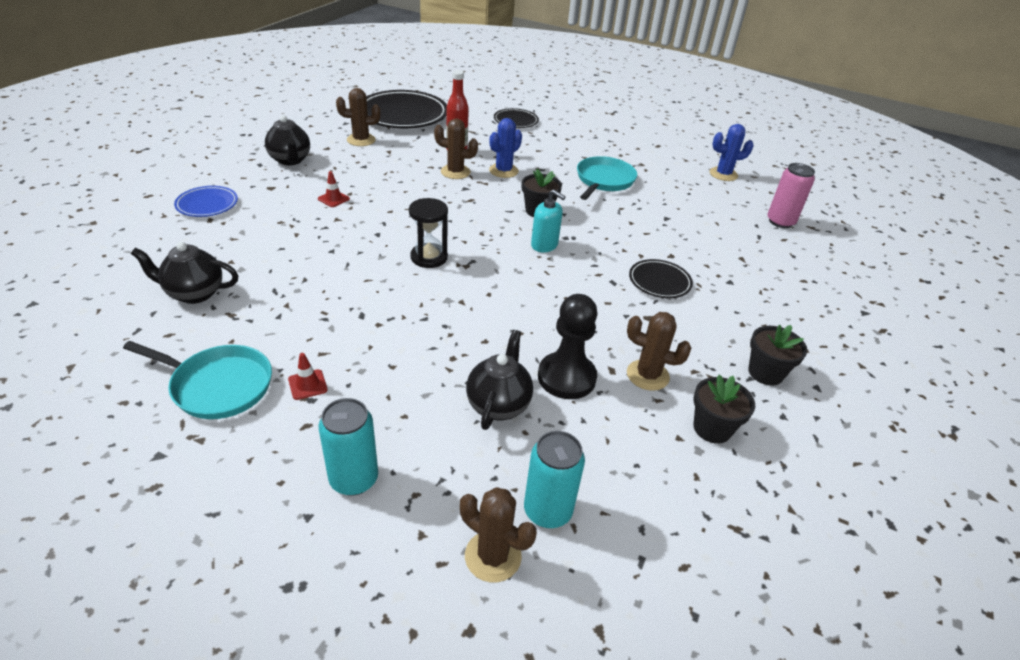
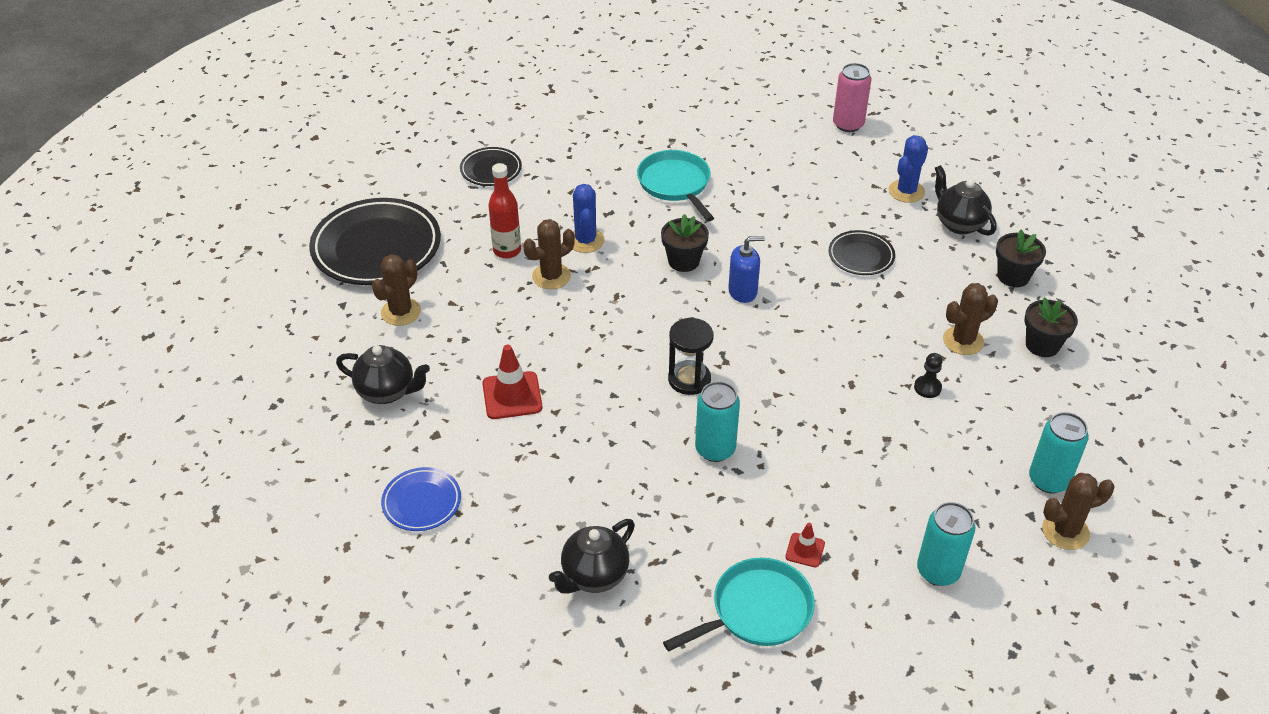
camera: 45 degrees left, 5 degrees up
(333, 199) = (512, 395): red traffic cone -> red traffic cone, size x1.79
(372, 296) = (715, 449): none -> turquoise can
(498, 404) = (925, 445): black teapot -> black teapot (959, 224)
(544, 245) = (743, 291): turquoise soap dispenser -> blue soap dispenser
(566, 377) = (927, 388): black pawn -> black pawn, size x0.48
(723, 174) = (744, 101): blue cactus -> blue cactus (906, 191)

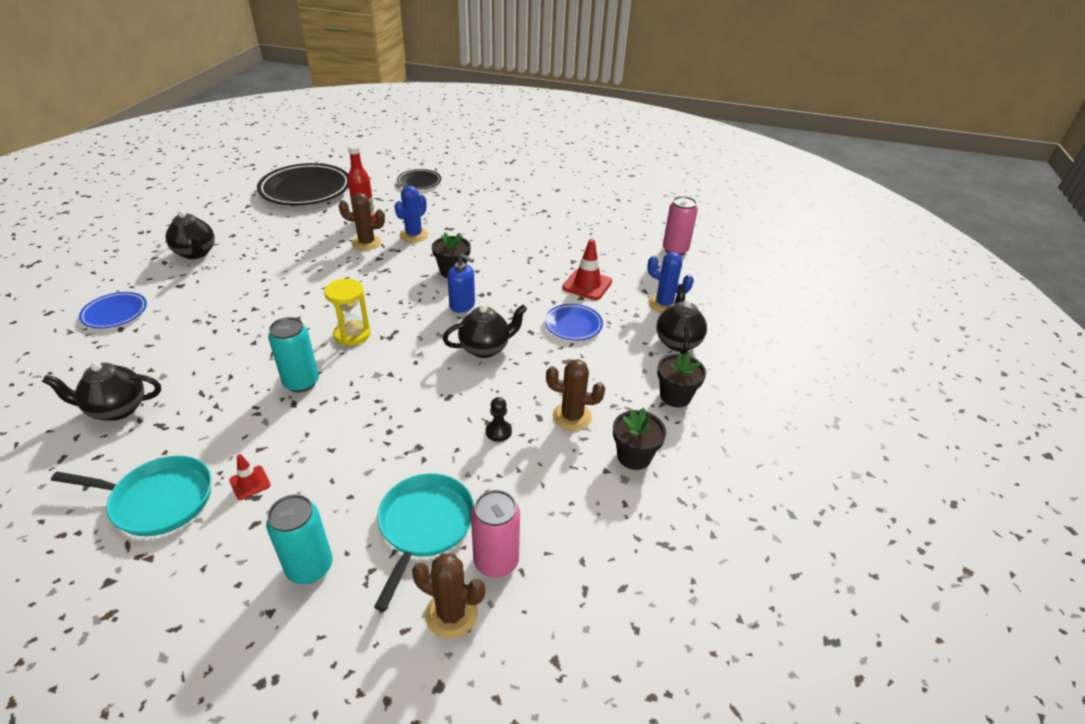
camera: 35 degrees right, 5 degrees down
(401, 312) = (266, 222): brown cactus -> none
(512, 395) = (247, 288): red traffic cone -> red traffic cone (587, 285)
(675, 184) = (511, 232): turquoise pan -> turquoise pan (425, 526)
(689, 379) = (352, 334): black hourglass -> yellow hourglass
(820, 322) = (485, 348): none -> black teapot
(861, 256) = (573, 325): black plate -> blue plate
(906, 191) = (664, 304): blue cactus -> blue cactus turned 45 degrees clockwise
(1048, 480) = (496, 561): turquoise can -> pink can

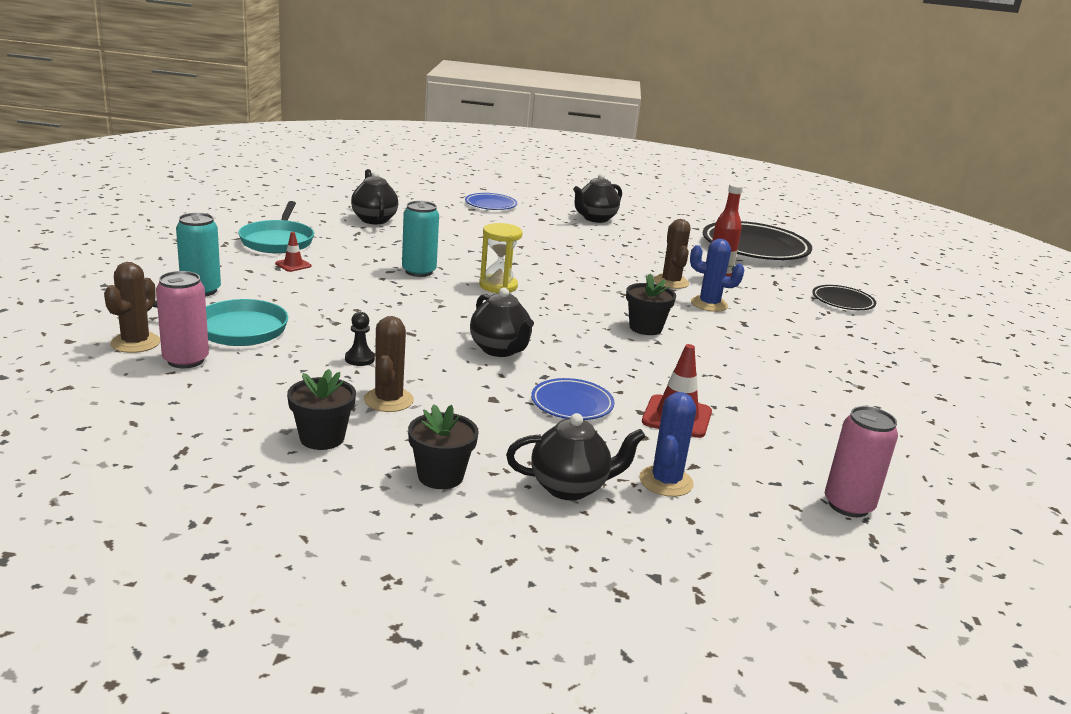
camera: 80 degrees right, 15 degrees down
(462, 305) = (578, 335): blue soap dispenser -> none

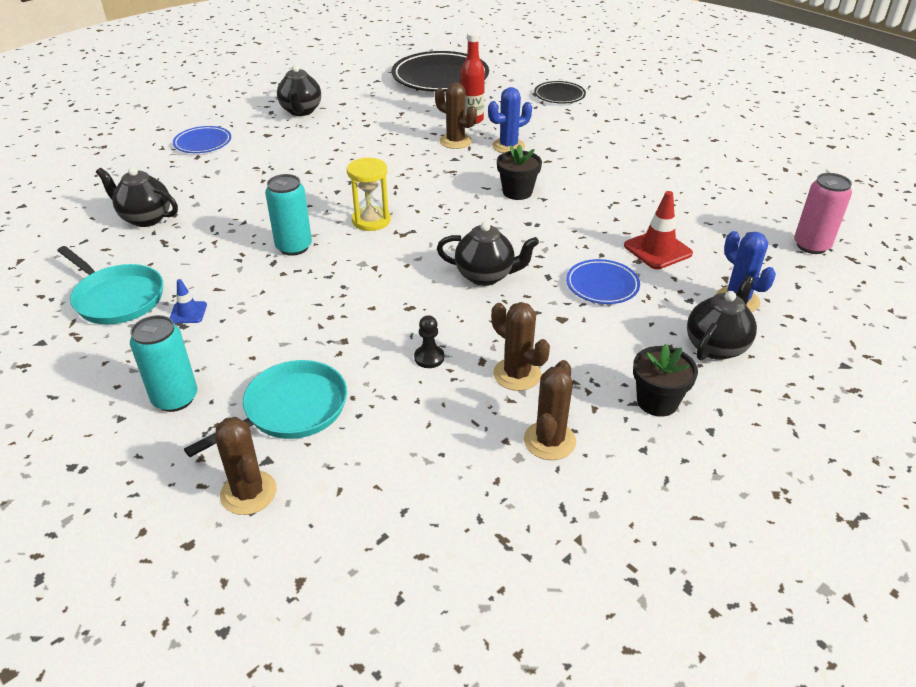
camera: 45 degrees left, 15 degrees up
(186, 360) = (324, 470): pink can -> none
(293, 265) = (188, 312): red traffic cone -> blue traffic cone
(322, 438) = (549, 441): black flower pot -> brown cactus

